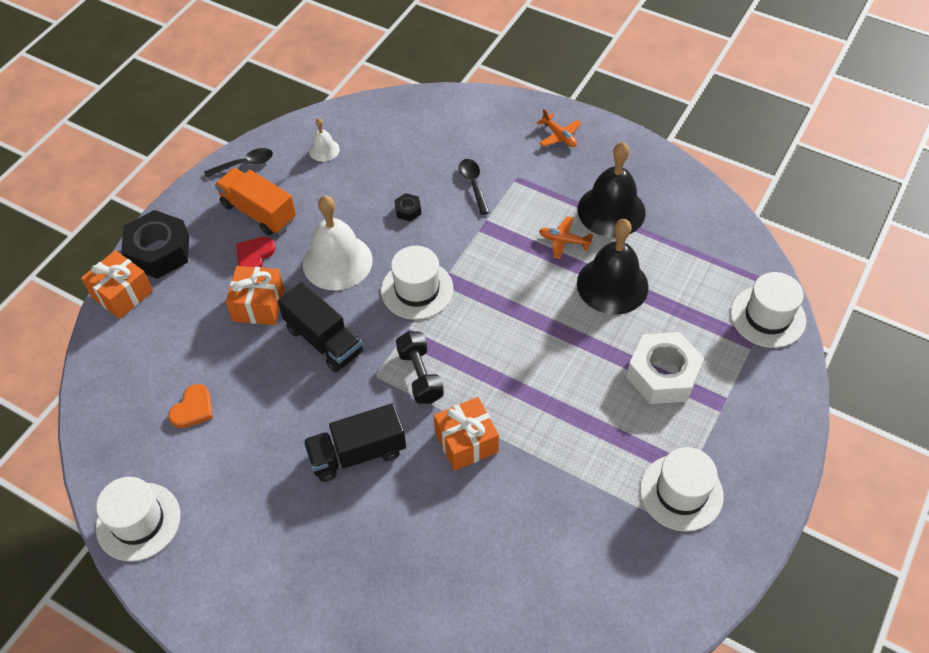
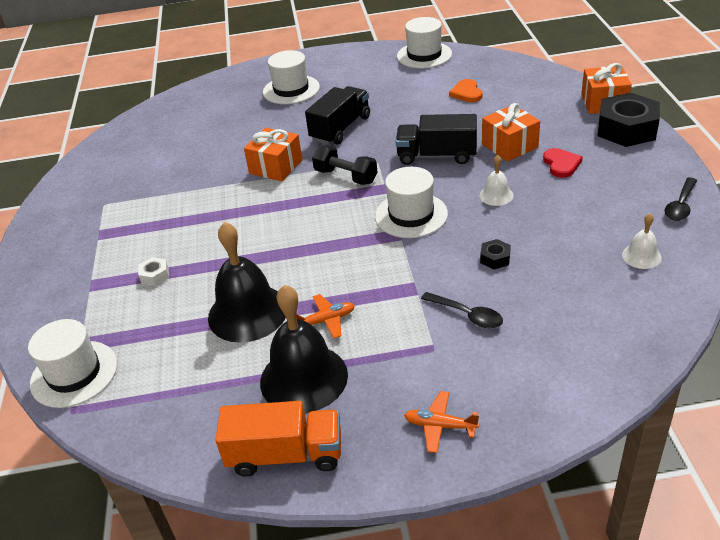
camera: 145 degrees right, 15 degrees down
(258, 212) = (607, 186): orange truck -> orange truck (285, 454)
(337, 262) = (496, 195): white bell -> white bell, size x0.47
(662, 375) = (155, 275): white nut -> white nut, size x0.43
(681, 492) = (100, 221): white hat -> white hat (291, 90)

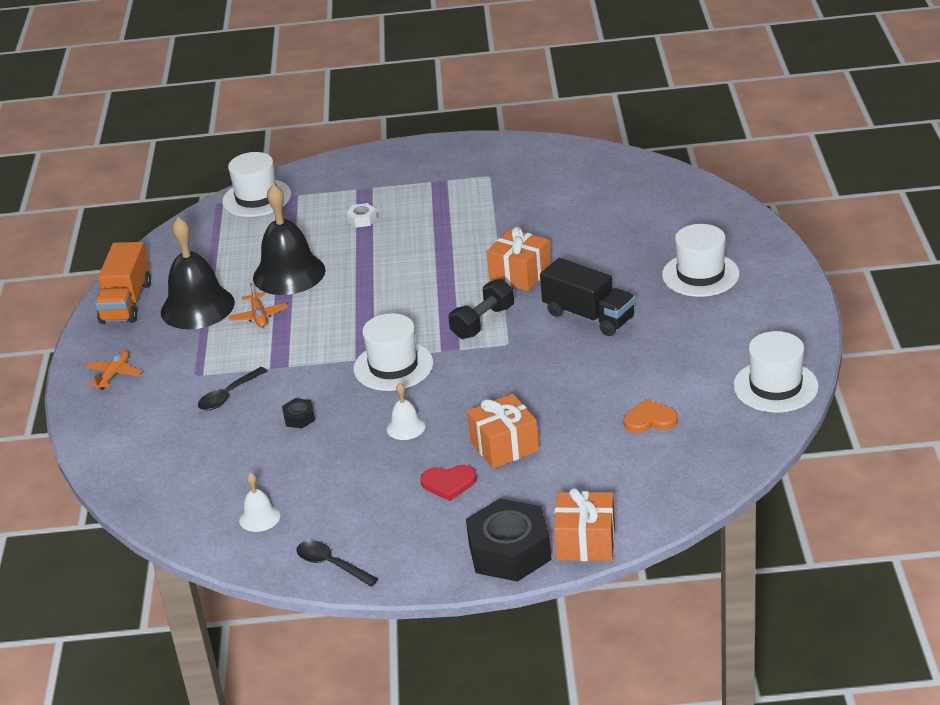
camera: 95 degrees right, 5 degrees down
(437, 156) = (502, 388): black truck -> none

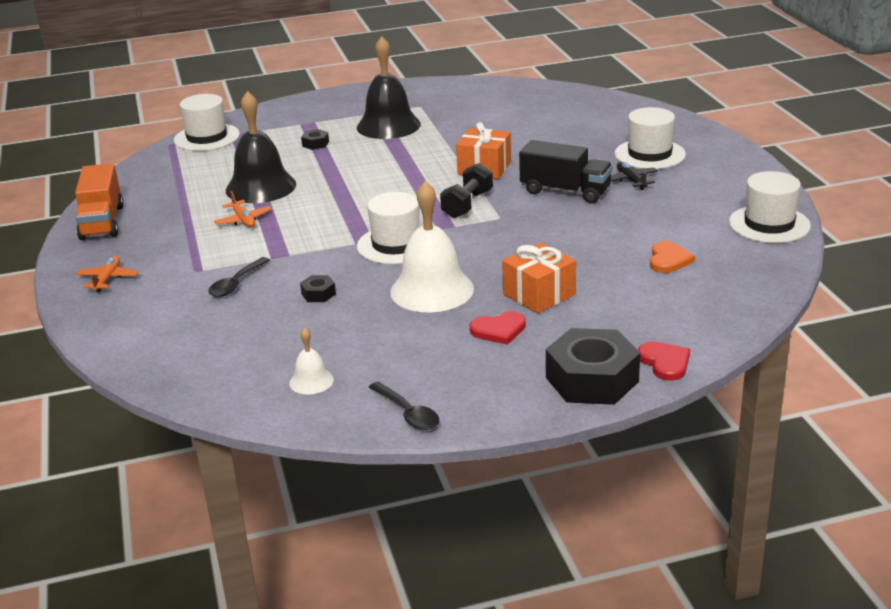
camera: 15 degrees left, 5 degrees down
(197, 307) = (177, 219): black bell -> black bell (388, 125)
(331, 564) = (408, 413): black spoon -> black spoon turned 150 degrees counterclockwise
(362, 219) = (315, 144): white nut -> black nut
(406, 427) = (432, 290): white bell -> white bell, size x2.11
(585, 542) = (665, 362): orange gift -> red heart
(650, 420) = (668, 260): orange heart -> orange heart turned 120 degrees clockwise
(663, 309) = (631, 180): none -> black plane

